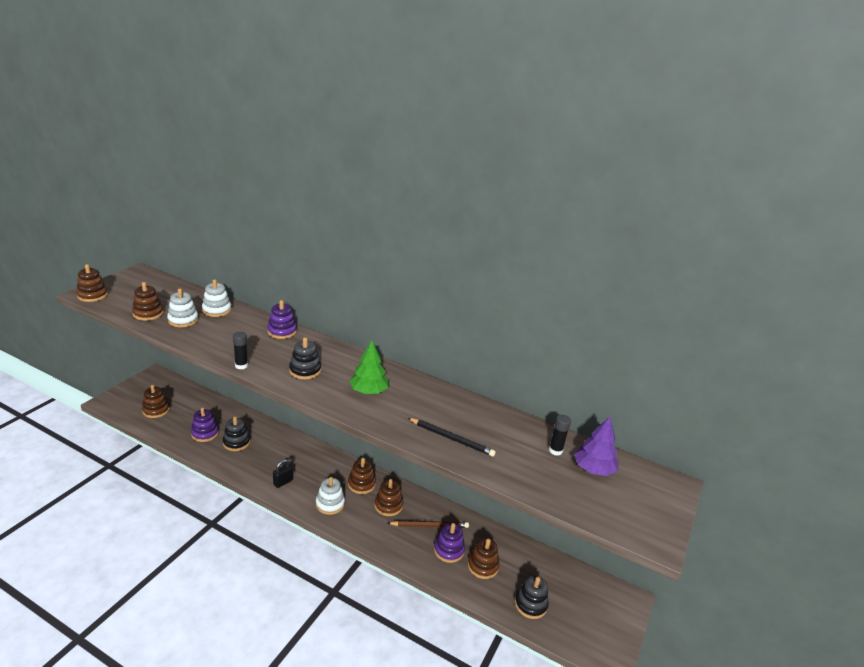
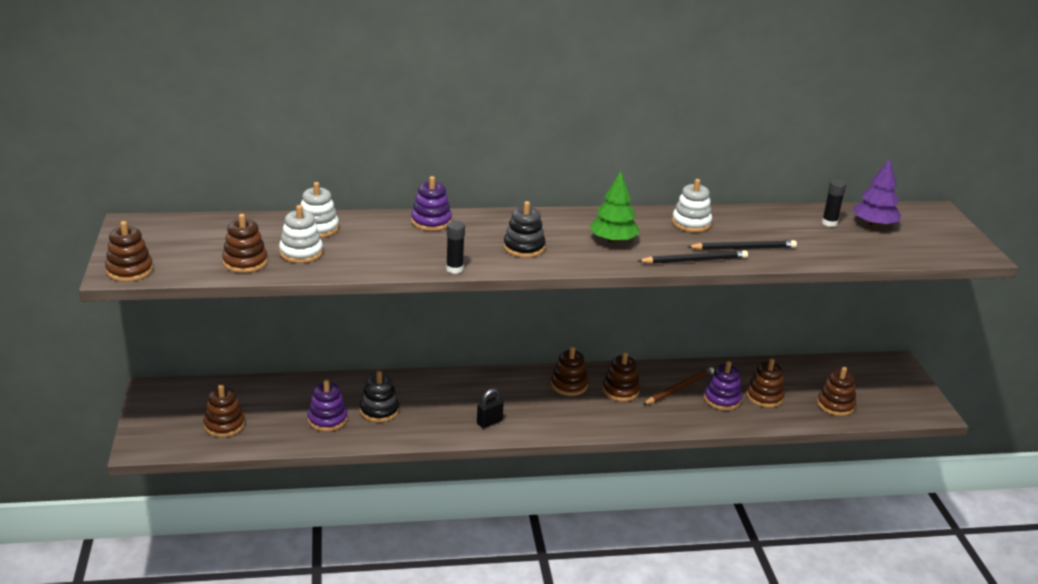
camera: 35 degrees left, 0 degrees up
(282, 482) = (489, 422): black padlock -> black padlock turned 45 degrees clockwise
(330, 504) = (565, 417): white stacking toy -> white stacking toy (691, 223)
(400, 430) = (694, 260): none -> black pencil
(530, 604) = (835, 405): black stacking toy -> brown stacking toy

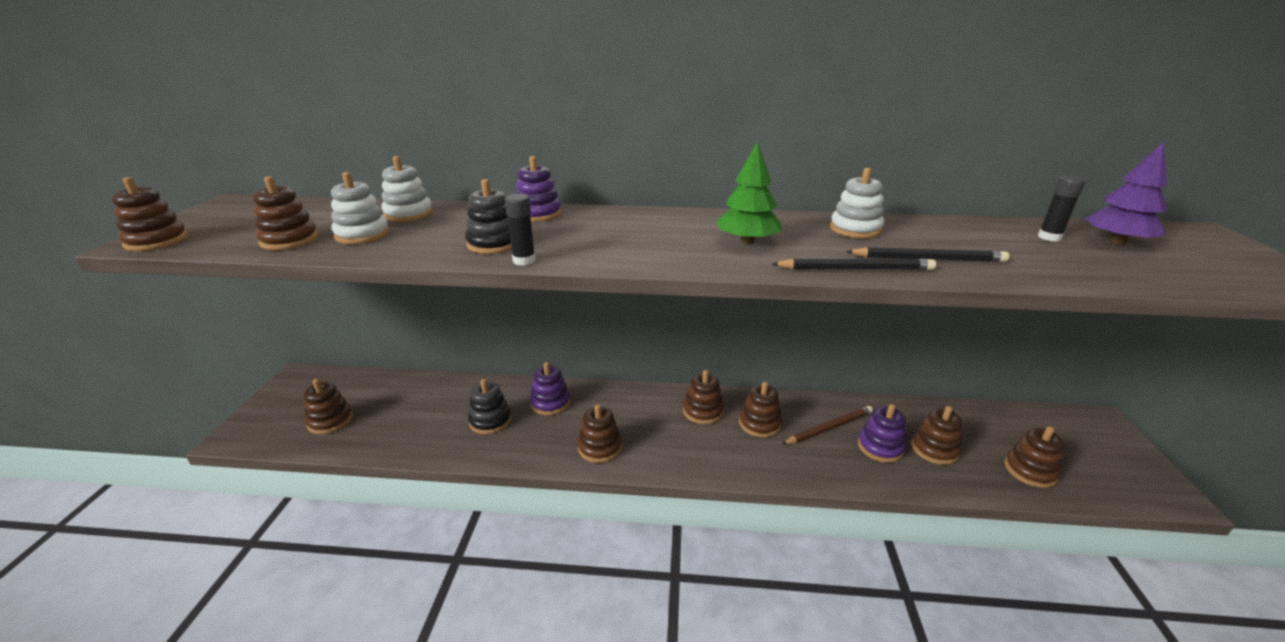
camera: 15 degrees right, 0 degrees up
(327, 419) = (433, 425): purple stacking toy -> purple stacking toy (550, 403)
(489, 422) = (600, 447): black padlock -> brown stacking toy
(524, 248) = (628, 243): black stacking toy -> black stacking toy (494, 244)

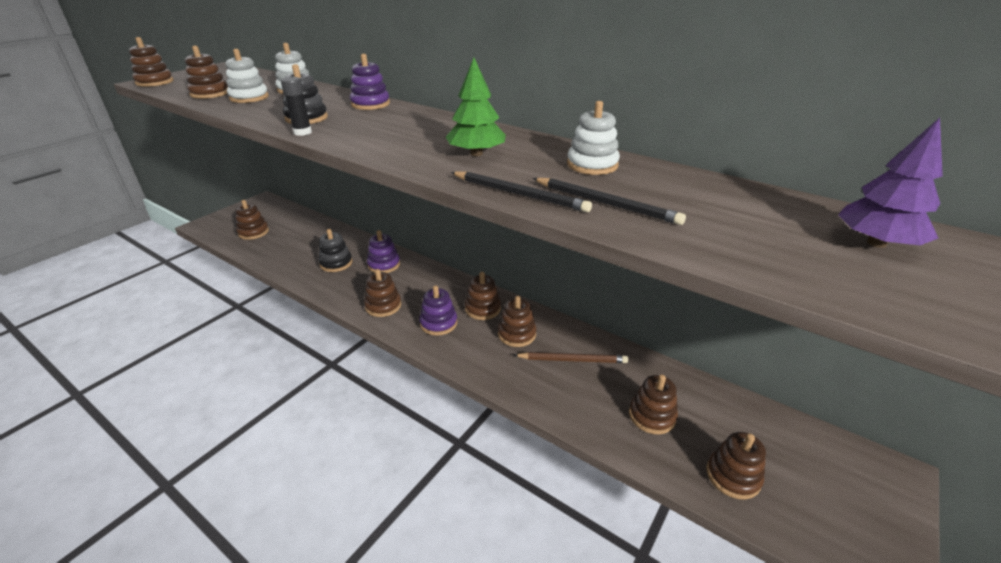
camera: 30 degrees right, 5 degrees up
(880, 447) = (600, 393): purple stacking toy -> purple stacking toy (438, 323)
(1049, 237) = (793, 218): black glue stick -> none

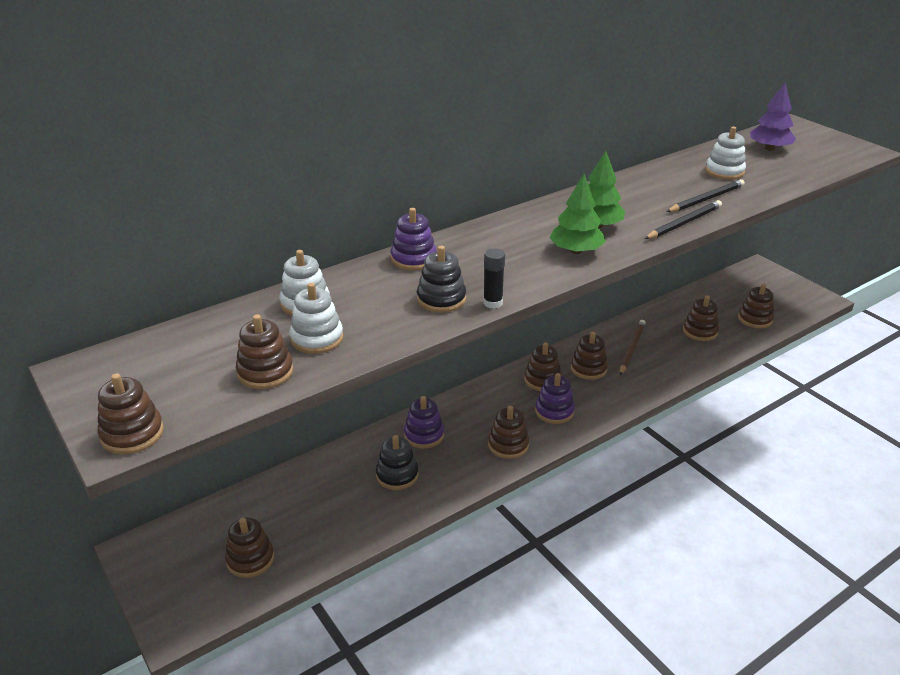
camera: 70 degrees left, 0 degrees up
(412, 150) = (576, 251): none -> green tree
(592, 165) = (638, 189): white stacking toy -> white stacking toy (724, 171)

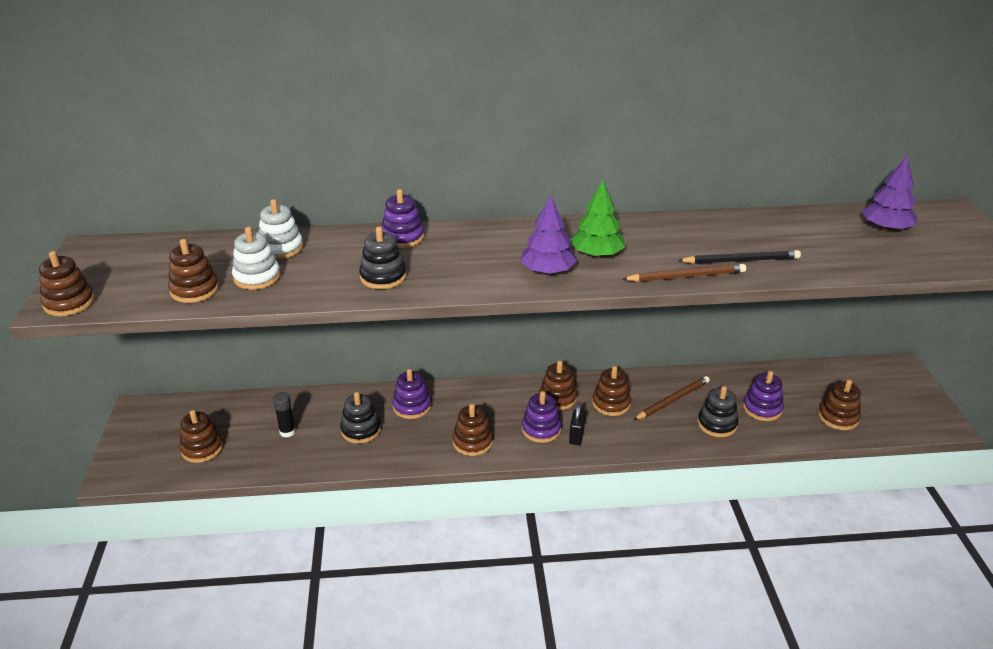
camera: 30 degrees right, 0 degrees up
(493, 303) = (419, 293): black glue stick -> black glue stick (287, 432)
(576, 251) = (547, 271): green tree -> purple tree
(587, 406) = (576, 436): none -> black padlock
(680, 355) = (717, 424): none -> black stacking toy
(684, 223) = (686, 276): black pencil -> brown pencil
(700, 331) = (762, 408): brown stacking toy -> purple stacking toy
(724, 171) = (799, 239): white stacking toy -> none

